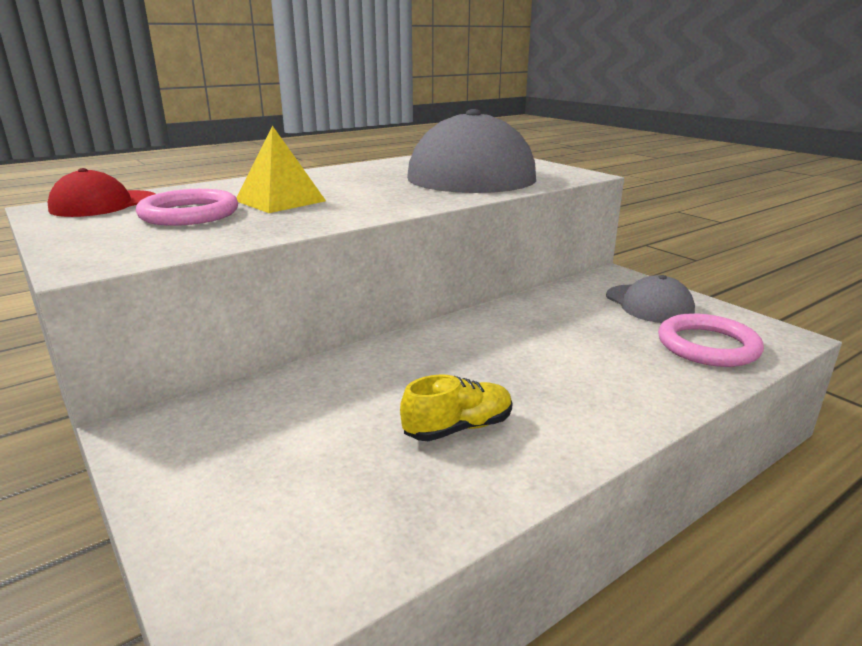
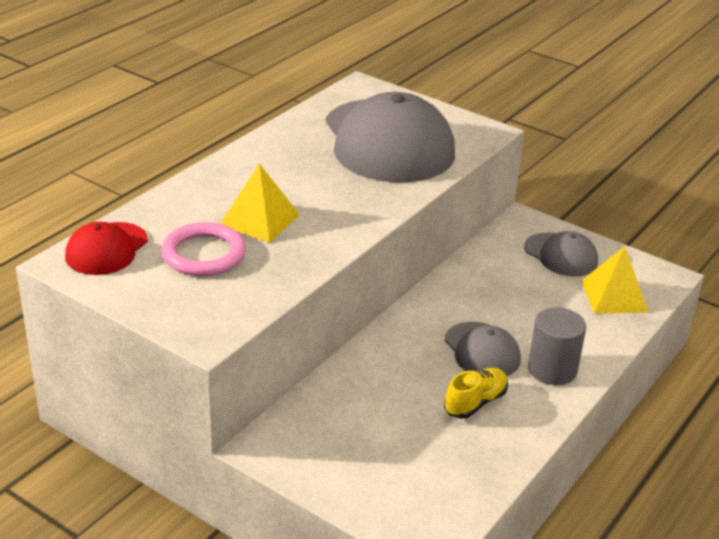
camera: 20 degrees left, 10 degrees up
(503, 374) = (482, 351): none -> grey cap
(590, 407) = (552, 369): none -> grey cylinder
(707, 346) = (614, 296): pink ring -> yellow pyramid

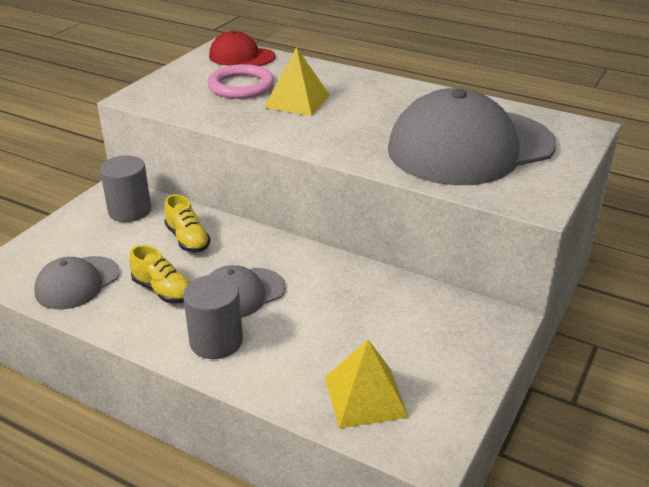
camera: 85 degrees right, 0 degrees up
(313, 431) = (130, 211): none -> grey cylinder
(383, 384) = (187, 239): none -> yellow shoe
(561, 255) = (438, 351): grey cap -> grey cap (77, 283)

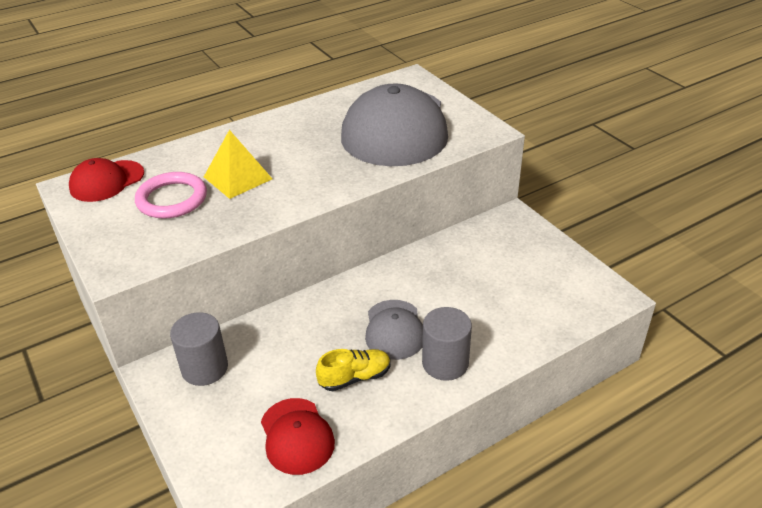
camera: 60 degrees left, 5 degrees up
(77, 283) = (296, 436): grey cap -> red cap
(187, 239) = (290, 340): yellow shoe -> none
(365, 397) = (551, 305): yellow pyramid -> none

